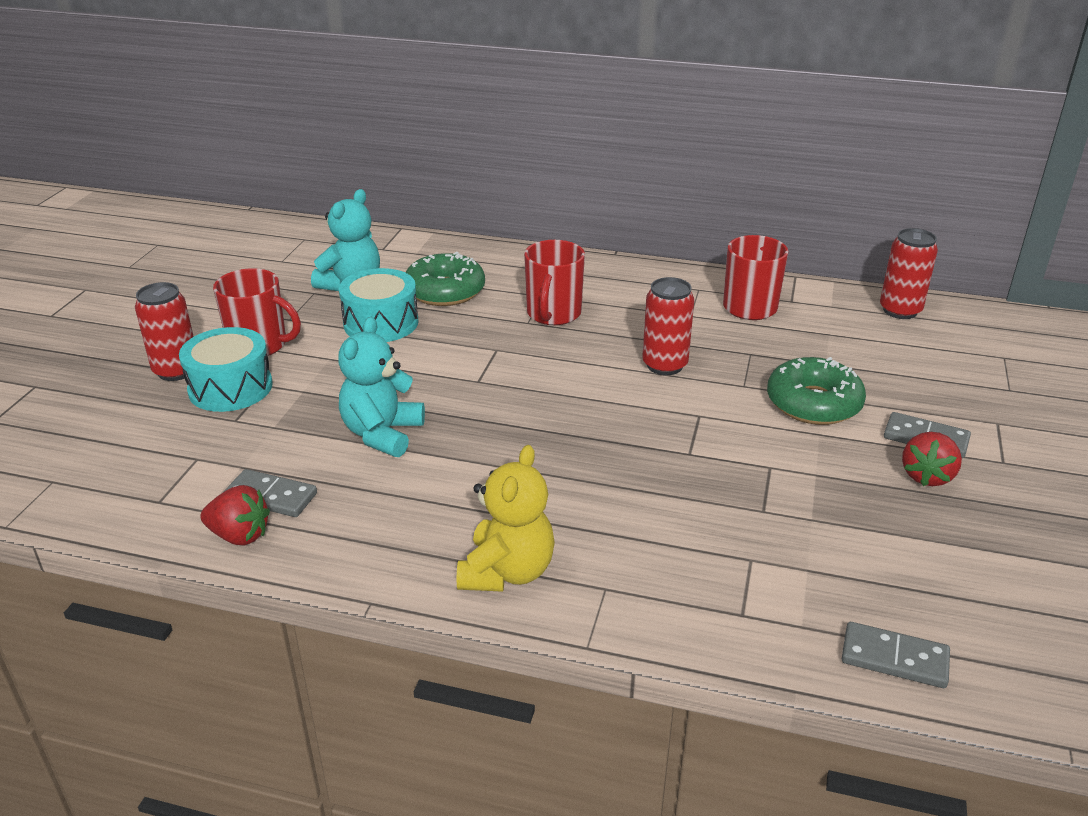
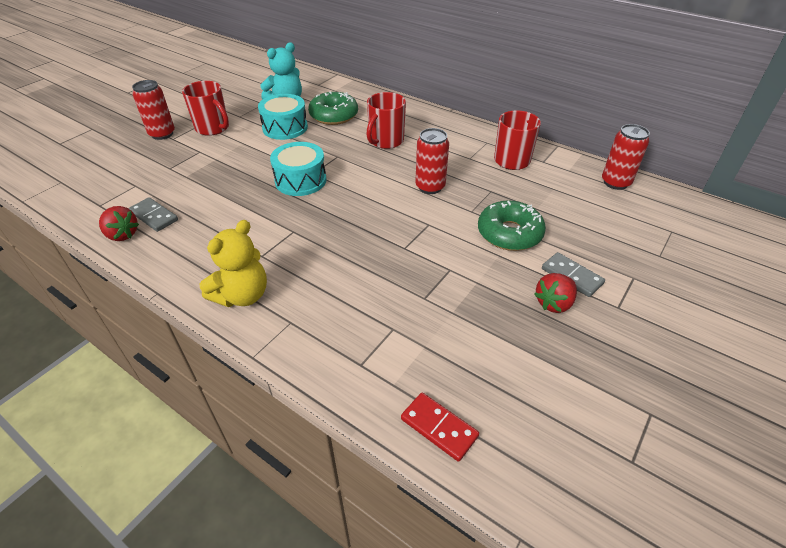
camera: 20 degrees right, 10 degrees up
(230, 387) = (181, 149): turquoise drum -> turquoise drum (300, 180)
(382, 434) = (237, 193): turquoise teddy bear -> none
(894, 658) = (439, 427): grey domino -> red domino

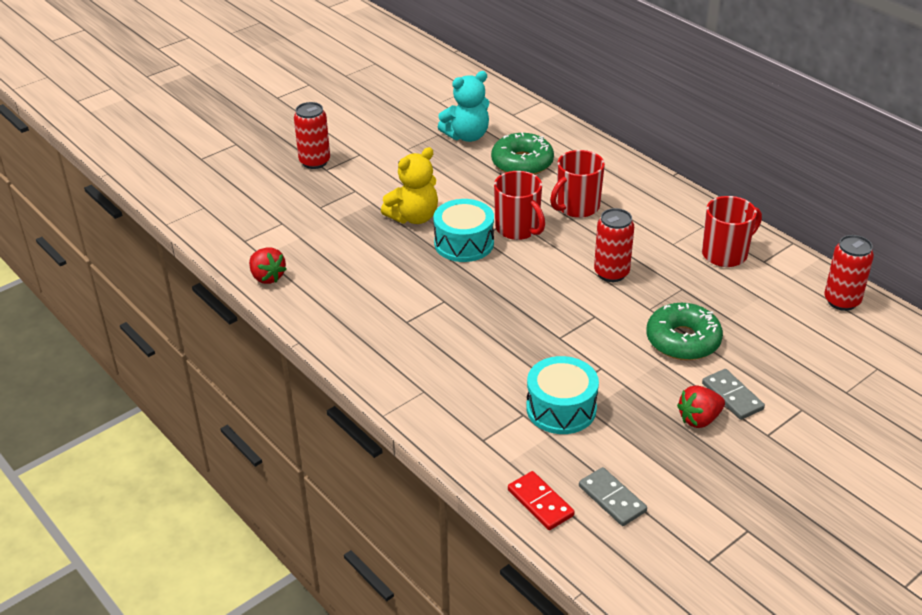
camera: 15 degrees right, 5 degrees down
(154, 216) = (300, 262): grey domino -> grey domino (612, 499)
(213, 128) = (374, 161): red mug -> red mug (518, 229)
(242, 295) = (381, 358): yellow teddy bear -> yellow teddy bear (414, 217)
(285, 128) = (459, 172): turquoise drum -> turquoise drum (561, 408)

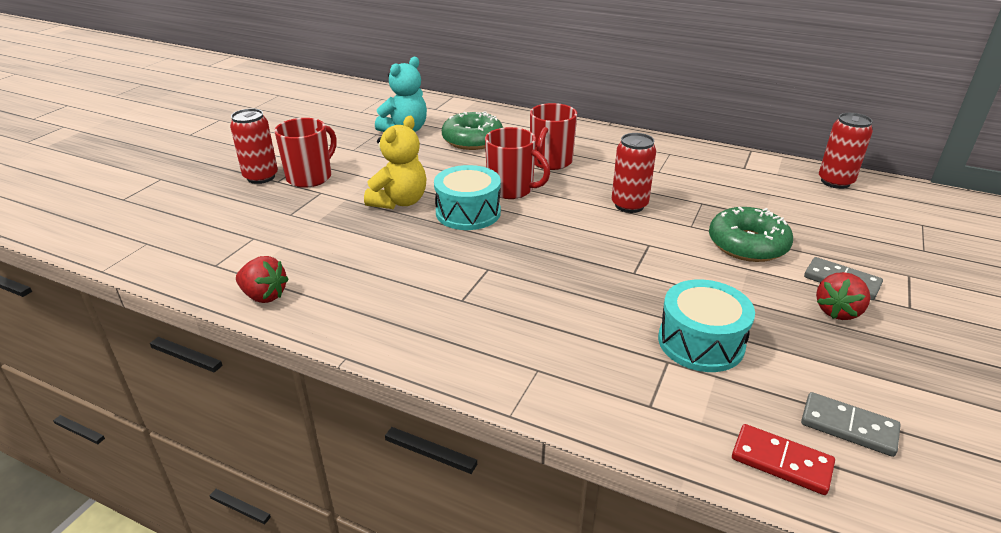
camera: 25 degrees left, 5 degrees down
(726, 254) = (709, 169): red mug -> red mug (310, 177)

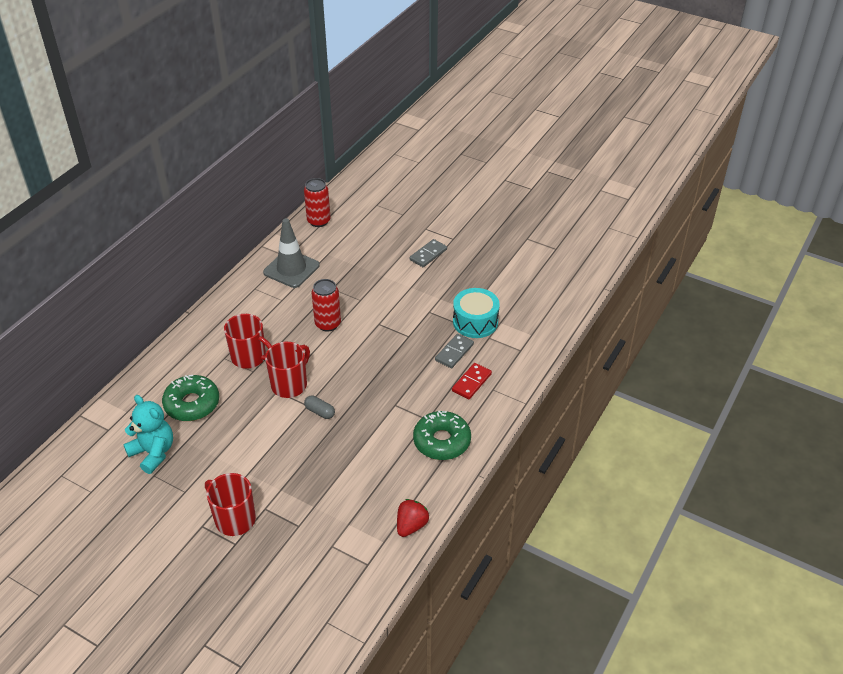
camera: 85 degrees left, 10 degrees up
(261, 177) = (224, 558): red can -> none
(399, 202) = (294, 453): yellow teddy bear -> none
(468, 212) = (320, 412): turquoise drum -> grey capsule
(721, 172) = (291, 269): none -> grey traffic cone
(747, 244) = (386, 280): green donut -> green donut (442, 441)
(781, 462) = (555, 315): red domino -> red domino (471, 382)
(838, 311) = (454, 265): red strawberry -> none
(848, 427) = (535, 288): grey domino -> grey domino (454, 352)

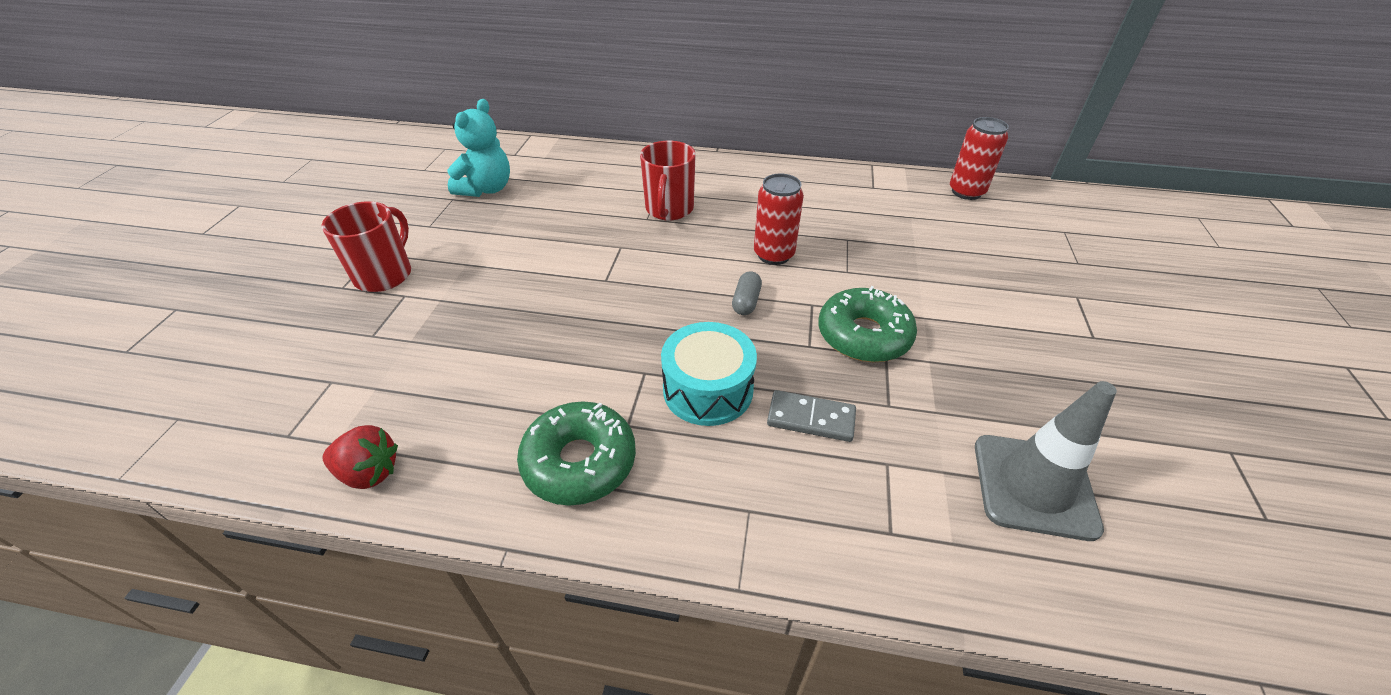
camera: 70 degrees right, 0 degrees up
(192, 404) = (571, 192): green donut -> green donut (863, 335)
(290, 384) = (637, 254): red mug -> none
(291, 269) = (852, 196): grey traffic cone -> grey traffic cone (1034, 486)
(320, 412) = (596, 295): grey capsule -> grey capsule (746, 302)
(428, 254) = (1019, 316): grey domino -> none
(471, 382) = (749, 468): red domino -> none
(475, 322) = (912, 429): turquoise drum -> turquoise drum (708, 389)

